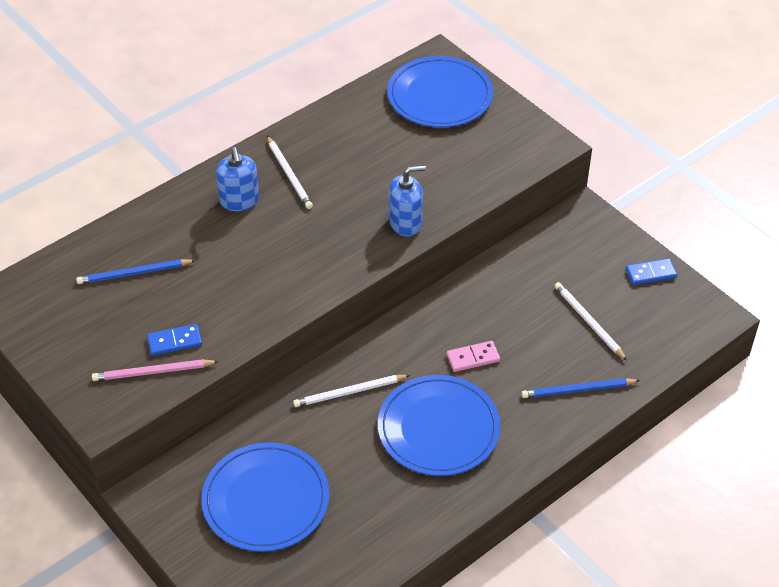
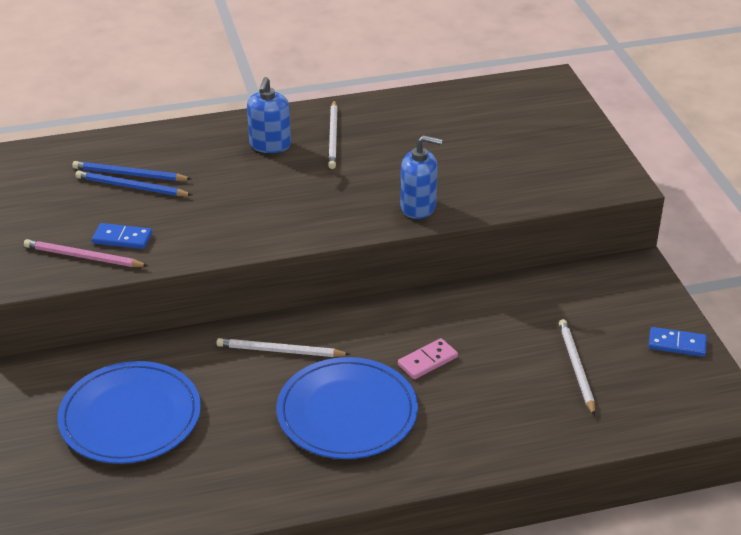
camera: 25 degrees right, 10 degrees down
(439, 96) = (530, 112): blue plate -> none
(473, 358) = (427, 361): pink domino -> pink domino turned 45 degrees counterclockwise
(577, 390) = (521, 427): blue pencil -> blue pencil (131, 187)

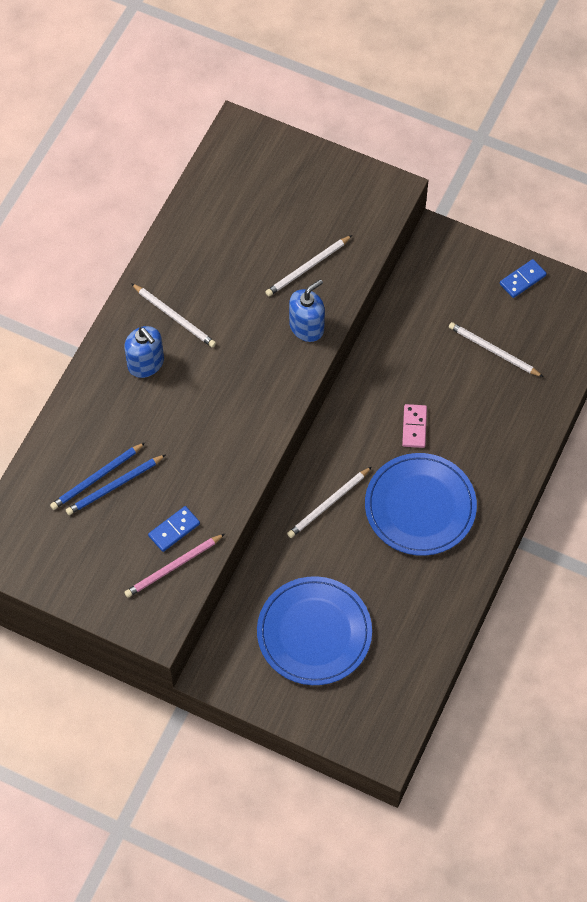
camera: 50 degrees left, 25 degrees up
(477, 177) = (307, 267): none -> white pencil

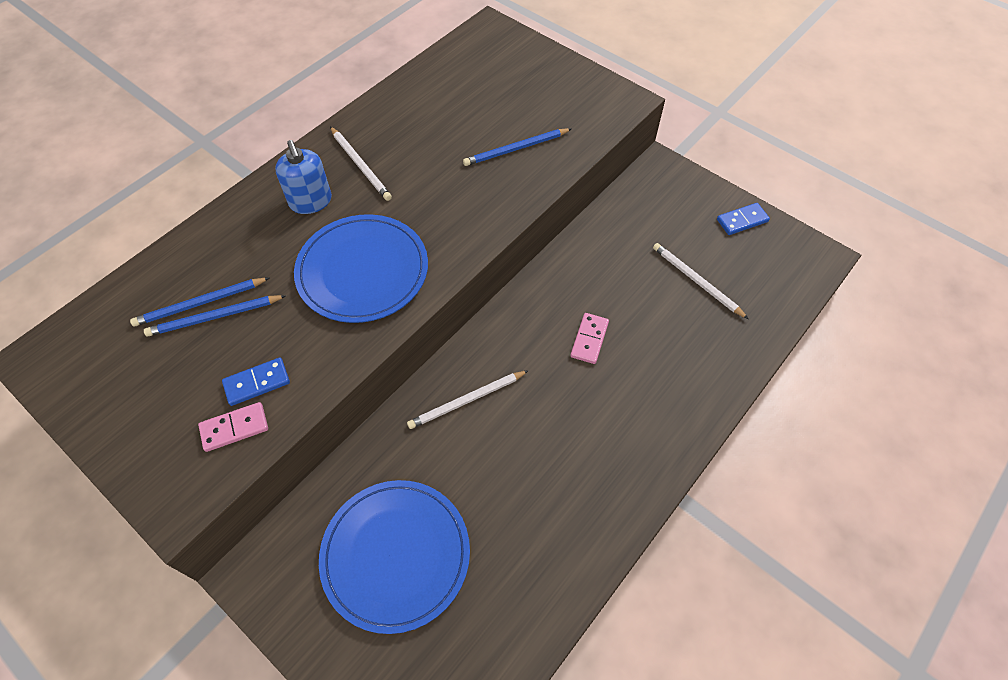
camera: 15 degrees right, 5 degrees down
(173, 567) = (234, 428): pink pencil -> pink domino
(307, 267) = (516, 149): white pencil -> blue pencil
(307, 327) = (495, 203): blue soap dispenser -> none
(420, 506) = (572, 429): blue plate -> blue plate (362, 271)

